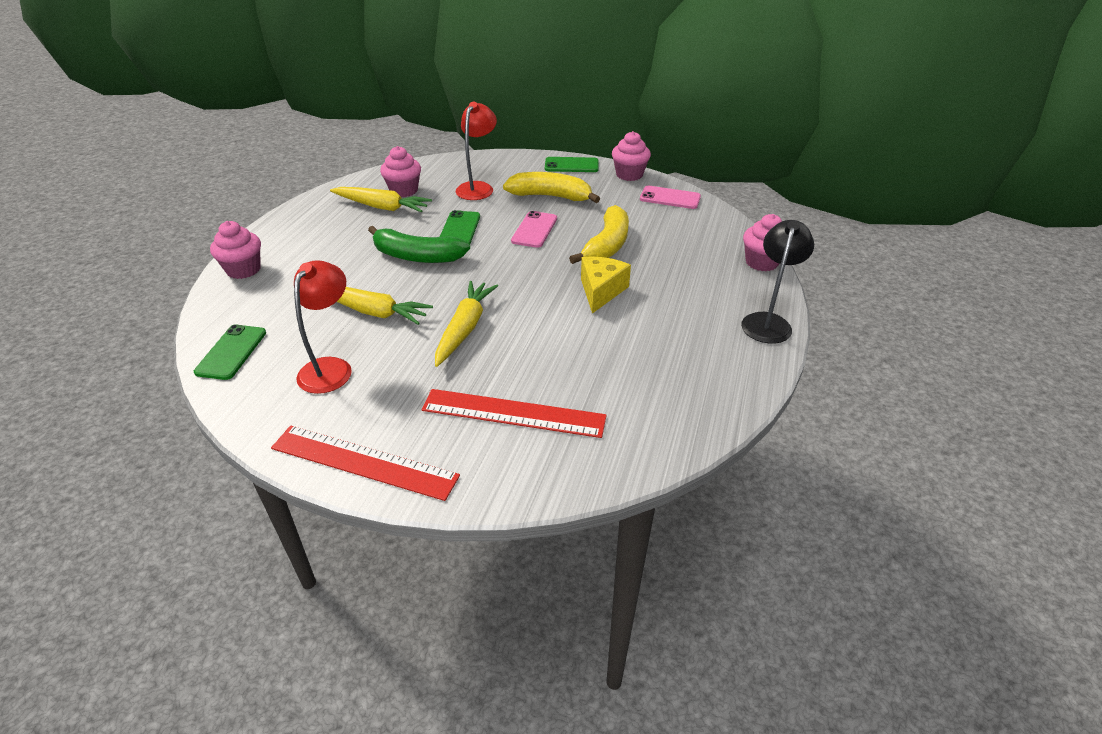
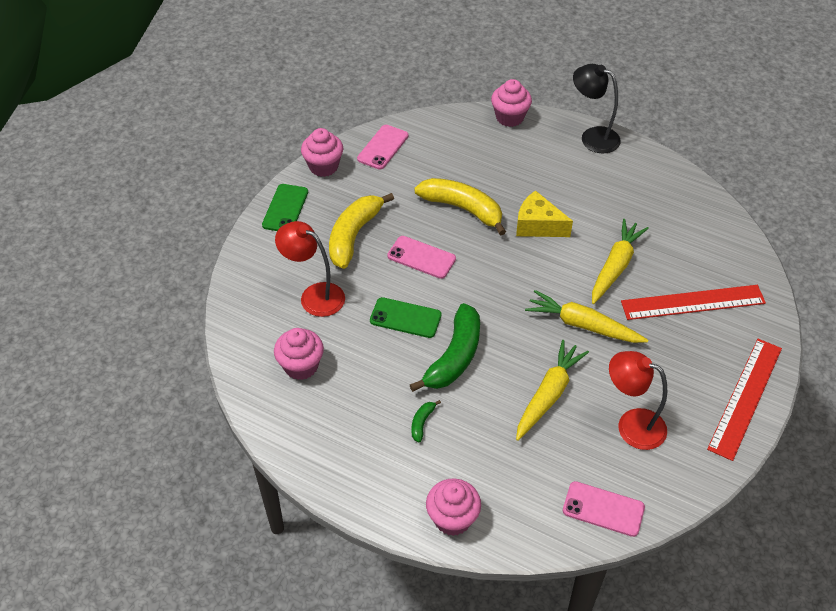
camera: 80 degrees left, 10 degrees up
(231, 352) = (603, 509): green phone -> pink phone
(344, 247) = (422, 423): none -> green banana
(381, 207) = (337, 388): yellow carrot -> yellow carrot (615, 267)
(513, 413) = (693, 302): red ruler -> red ruler turned 60 degrees clockwise

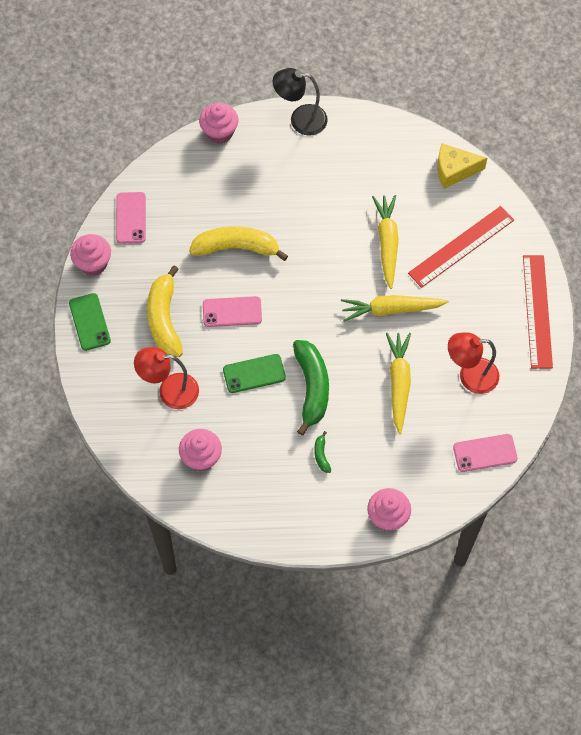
camera: 30 degrees left, 15 degrees up
(538, 225) = (306, 234): yellow cheese -> yellow cheese (454, 170)

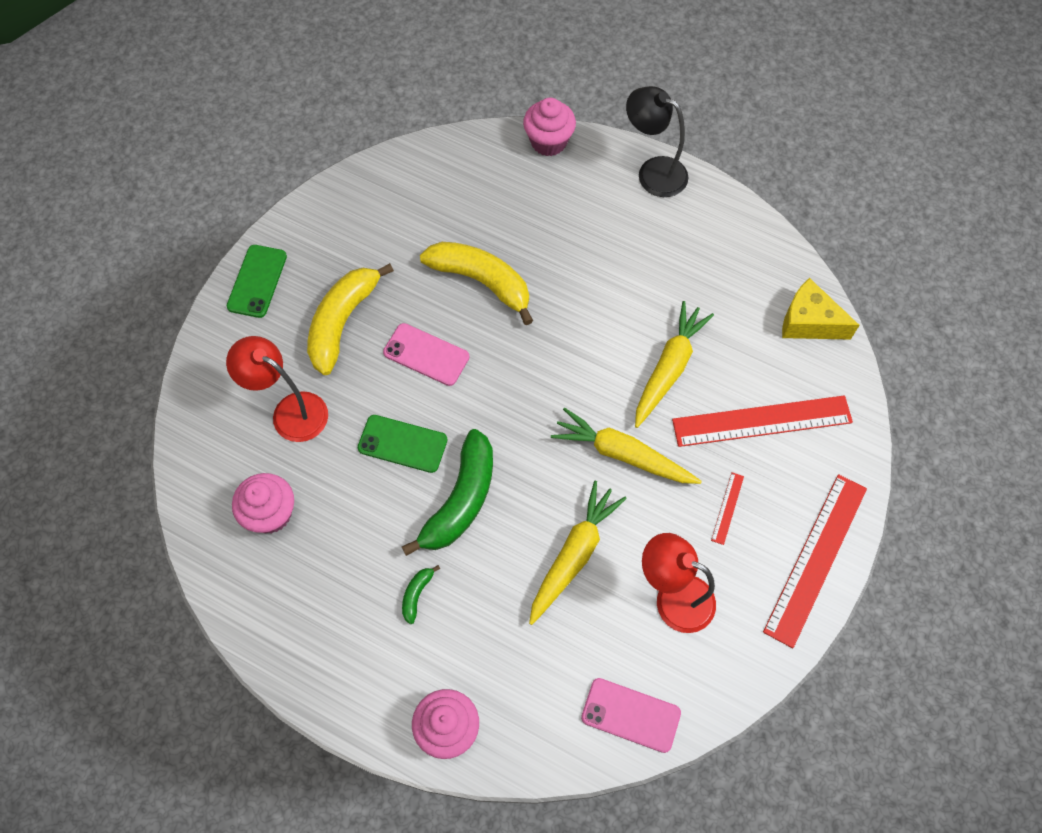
camera: 30 degrees right, 0 degrees up
(93, 263) = (307, 217): pink cupcake -> none
(131, 218) = (384, 188): pink phone -> none
(471, 309) = (727, 508): none -> red ruler

